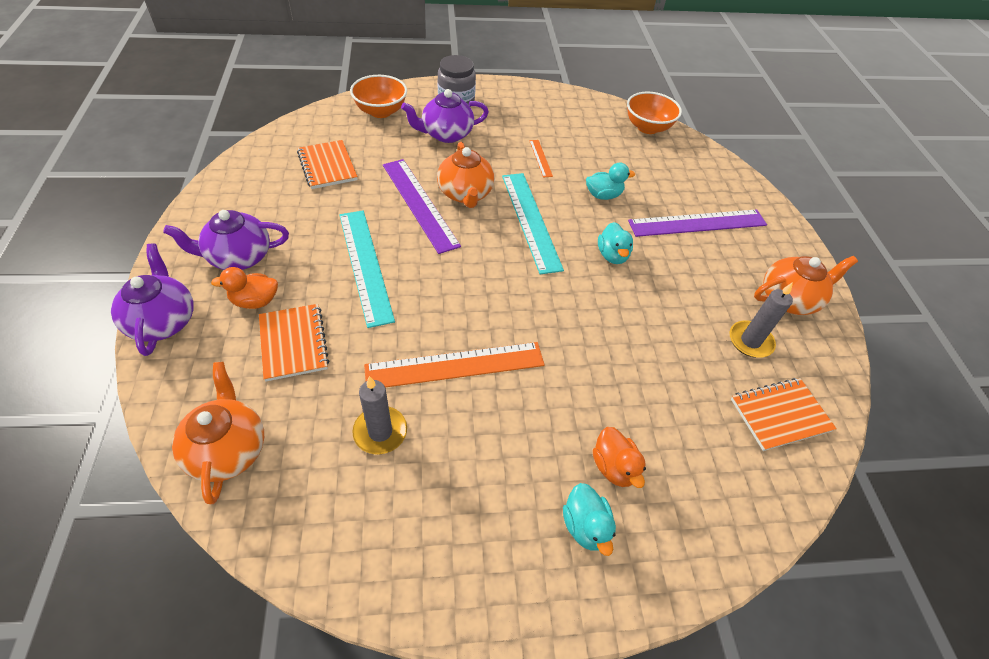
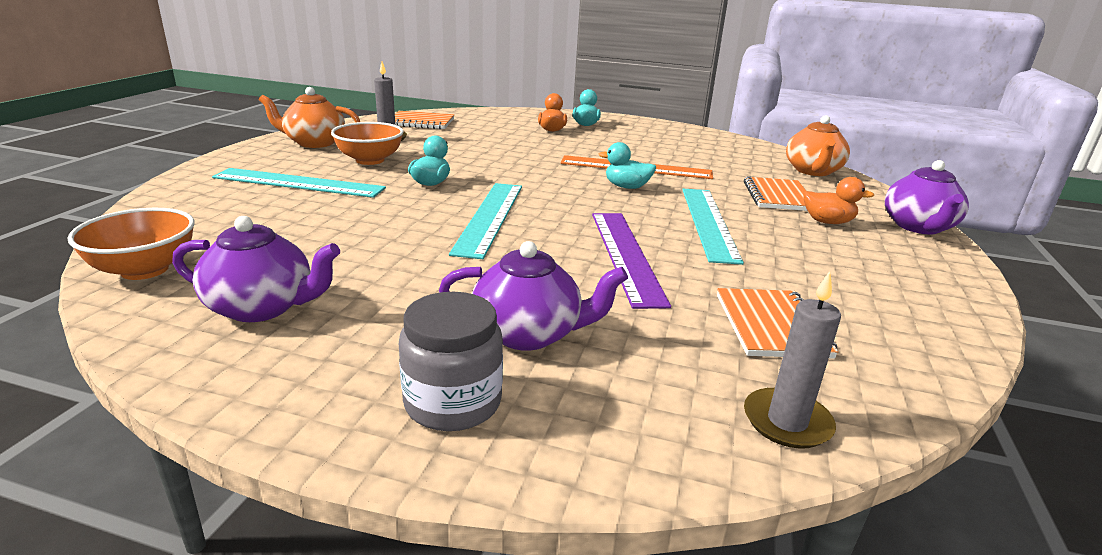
camera: 155 degrees left, 25 degrees down
(238, 257) = (867, 253): purple teapot -> purple teapot (263, 307)
(380, 432) = (702, 159): grey candle -> grey candle (787, 422)
(381, 111) = (654, 415): orange bowl -> orange bowl (370, 160)
(465, 194) = (554, 252): orange teapot -> none
(540, 158) = (397, 267): orange ruler -> none
(603, 195) = (367, 218): turquoise duck -> turquoise duck (626, 187)
(697, 223) = (298, 183): purple ruler -> turquoise ruler

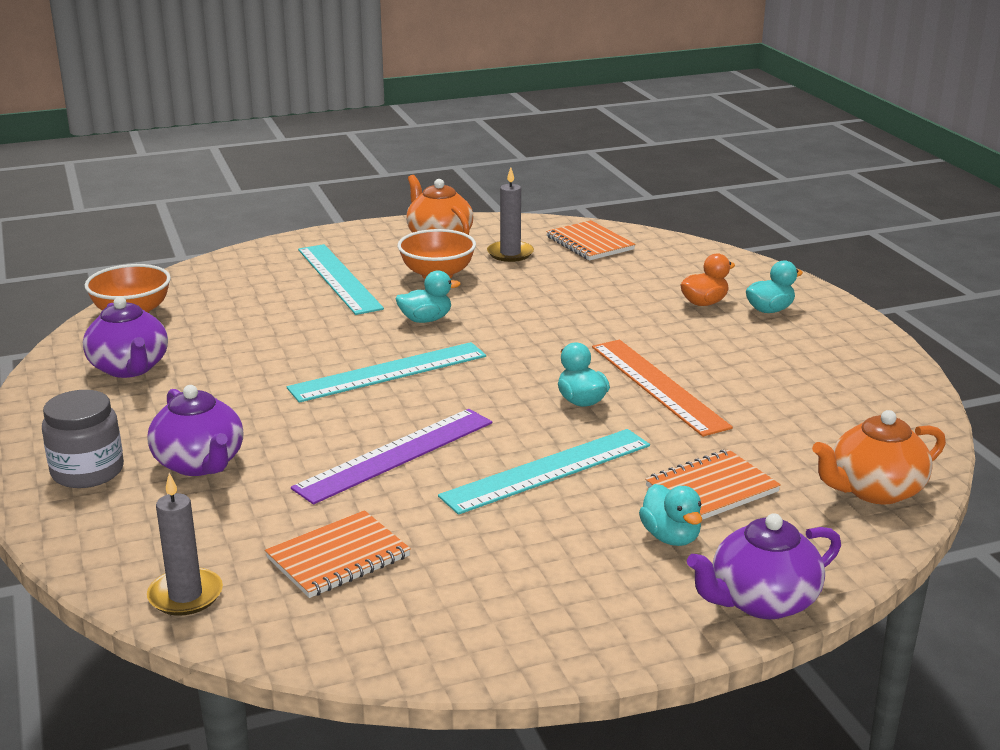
camera: 55 degrees right, 0 degrees up
(827, 222) = (670, 537): orange duck -> turquoise duck

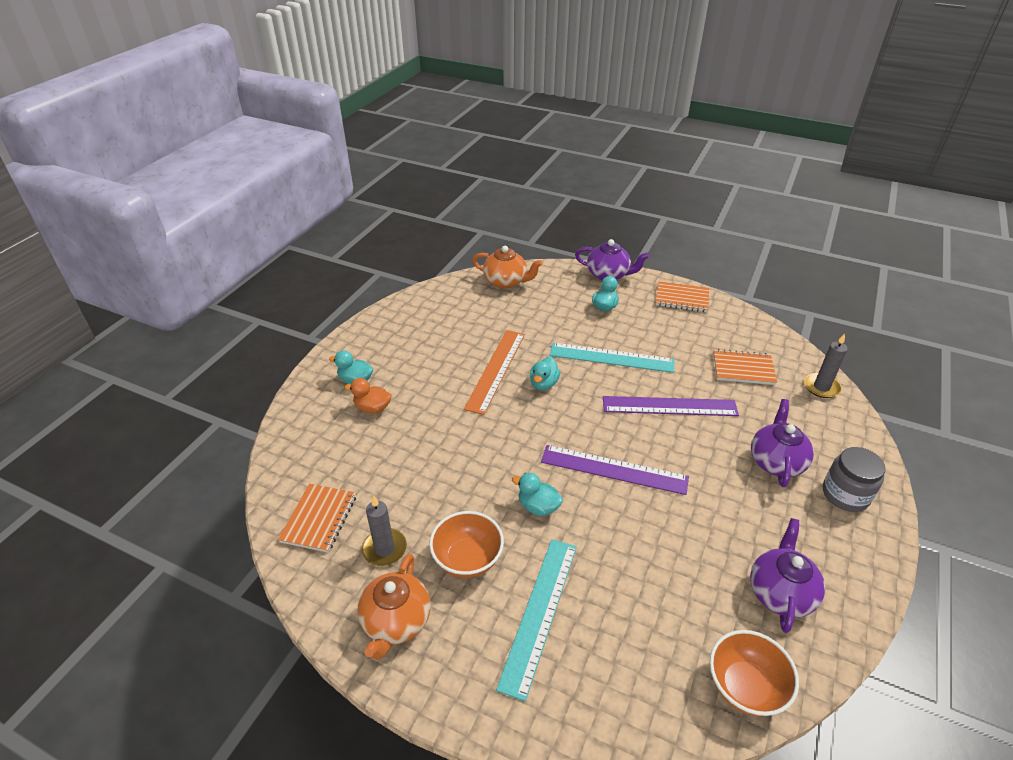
camera: 135 degrees left, 15 degrees up
(388, 372) = (614, 469): turquoise ruler -> purple ruler
(712, 489) = (560, 313): orange notebook -> orange notebook (682, 298)

